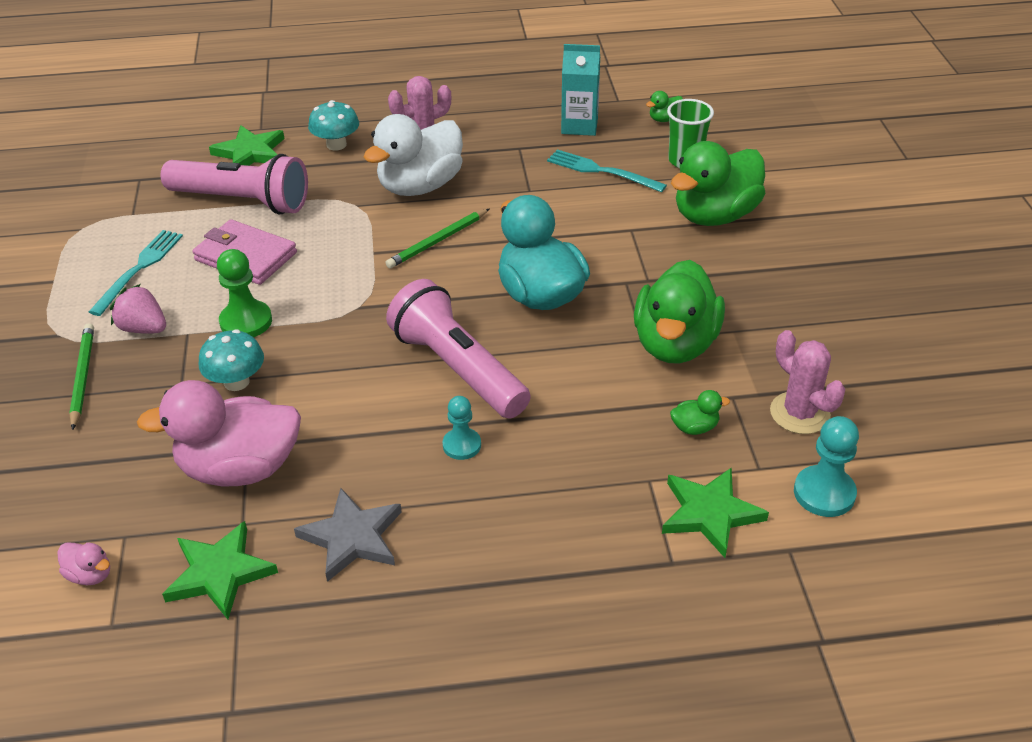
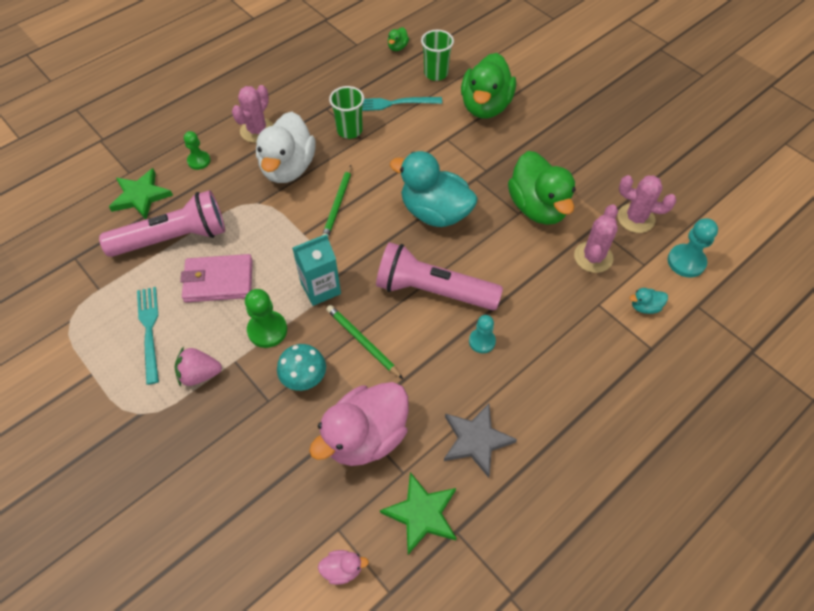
camera: 35 degrees left, 15 degrees up
(82, 377) = (192, 435): green pencil -> green pencil (362, 342)
(336, 145) = (199, 161): turquoise mushroom -> green pawn
(524, 178) = (349, 130): none -> green cup
(579, 125) = (349, 74): turquoise carton -> turquoise carton (320, 288)
(694, 427) = (593, 257): green duck -> pink cactus
(710, 513) = (644, 307): green star -> turquoise duck

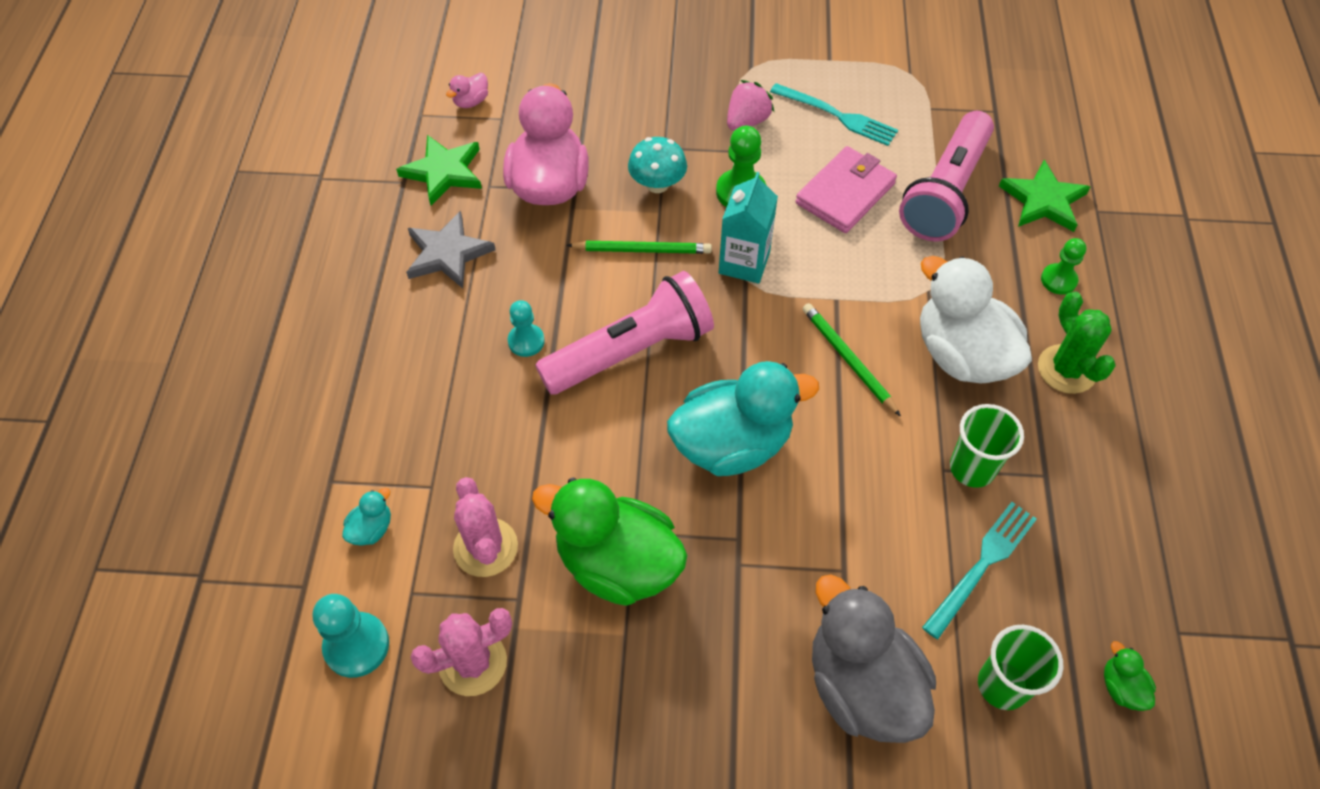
camera: 135 degrees right, 0 degrees up
(257, 130) = (1066, 369): pink cactus -> green cactus
(485, 106) = (861, 686): green duck -> grey duck

